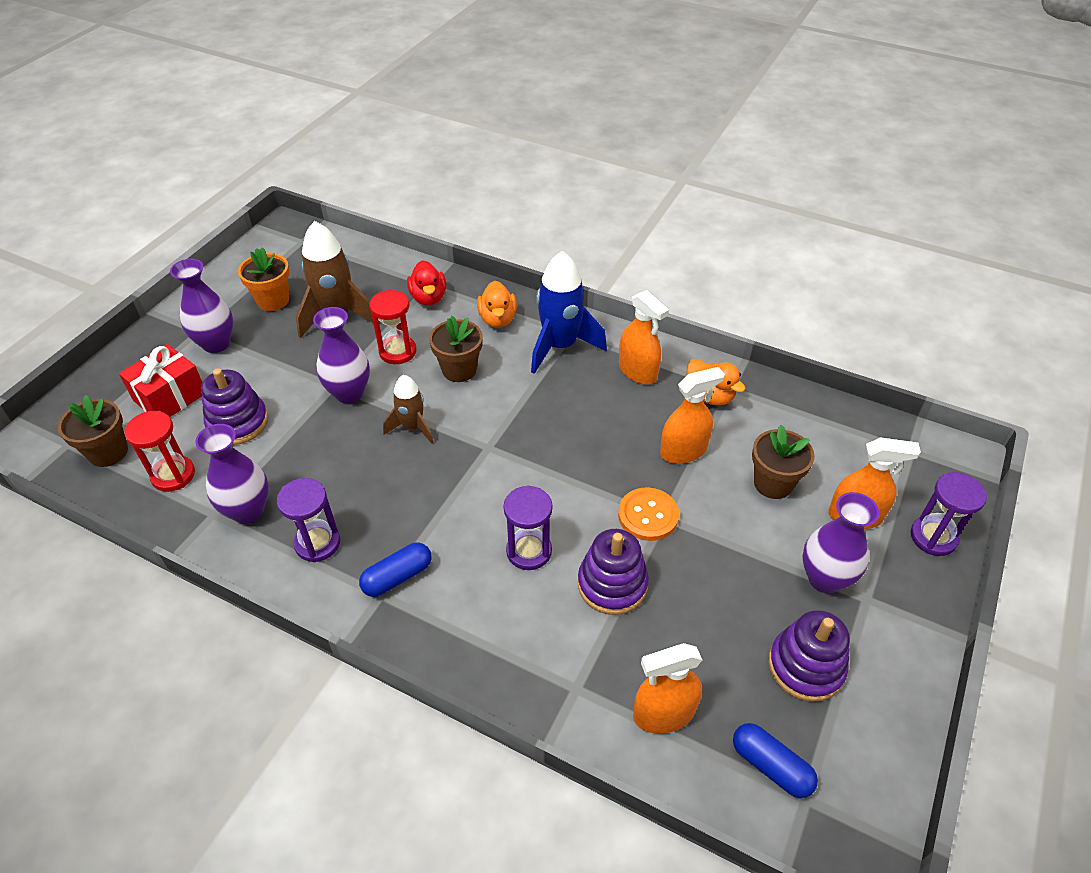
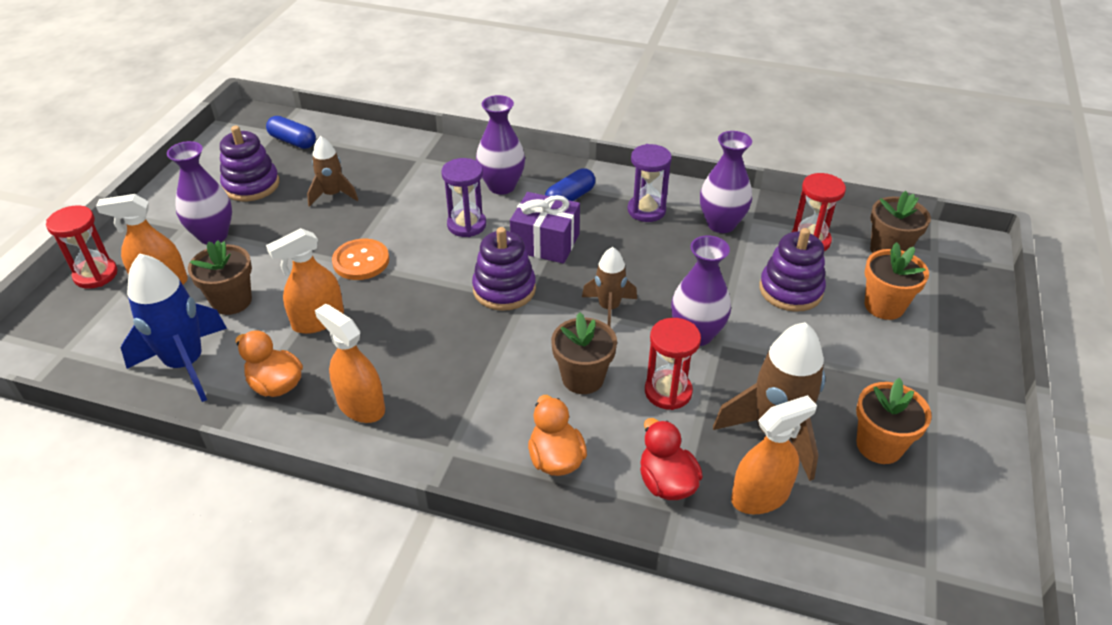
camera: 170 degrees right, 5 degrees down
(170, 397) = (884, 306): red gift -> orange flower pot
(216, 344) = (894, 372): purple vase -> purple vase (501, 186)
(447, 512) = (545, 243): none -> purple gift
(560, 346) = (462, 427): blue rocket -> blue rocket (186, 364)
(612, 584) = (395, 212): purple stacking toy -> purple stacking toy (504, 289)
(663, 713) = (360, 154): orange spray bottle -> orange spray bottle (760, 496)
(692, 629) = (333, 195): none -> brown rocket
(933, 537) = (96, 275): purple hourglass -> red hourglass

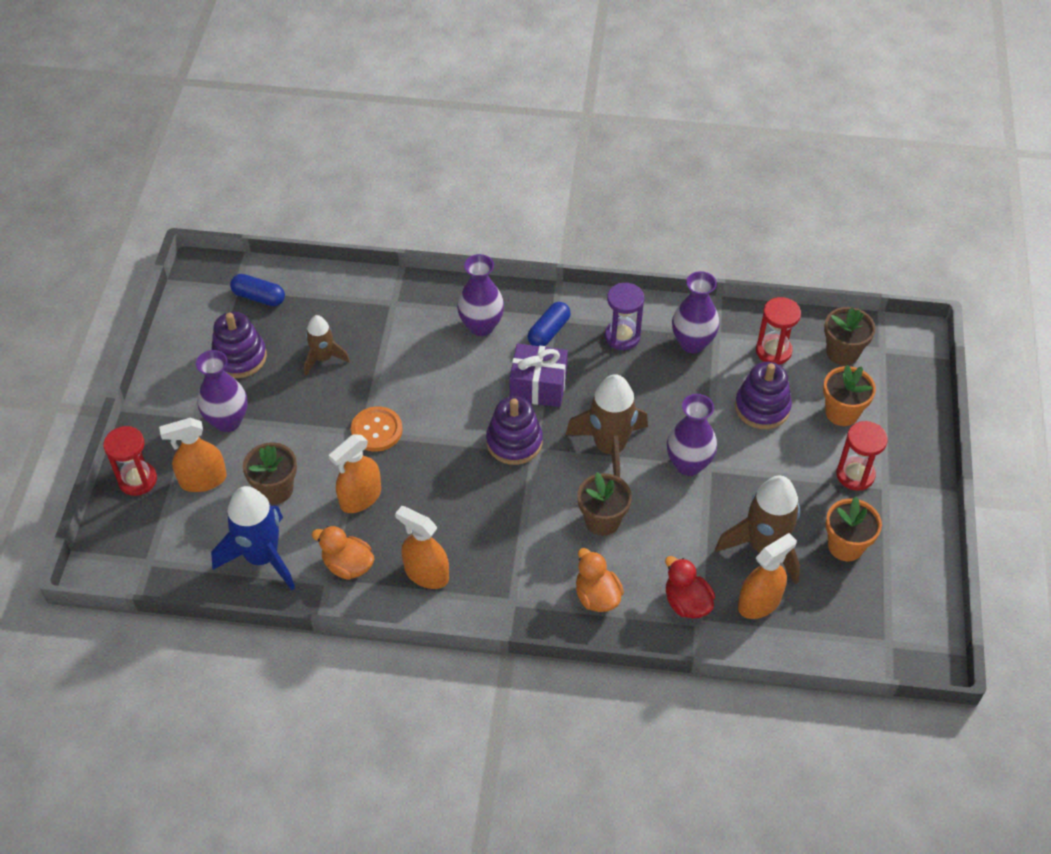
camera: 10 degrees left, 10 degrees up
(466, 225) = (461, 376): purple hourglass -> none
(609, 308) = (610, 448): brown rocket -> brown rocket, size x1.71
(668, 392) = (674, 523): red hourglass -> red hourglass (855, 475)

